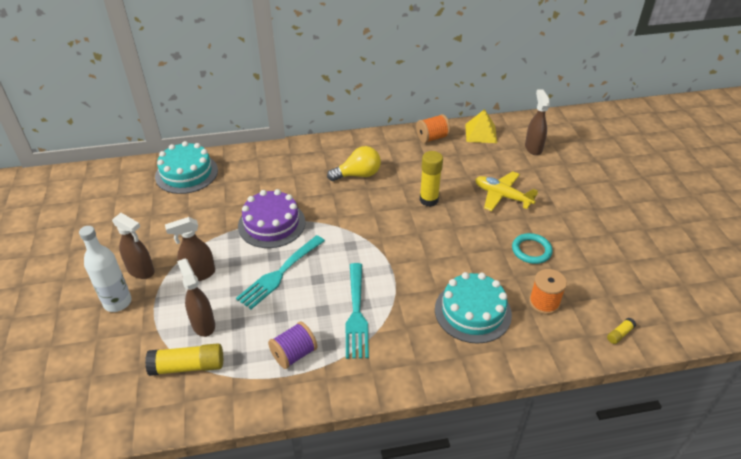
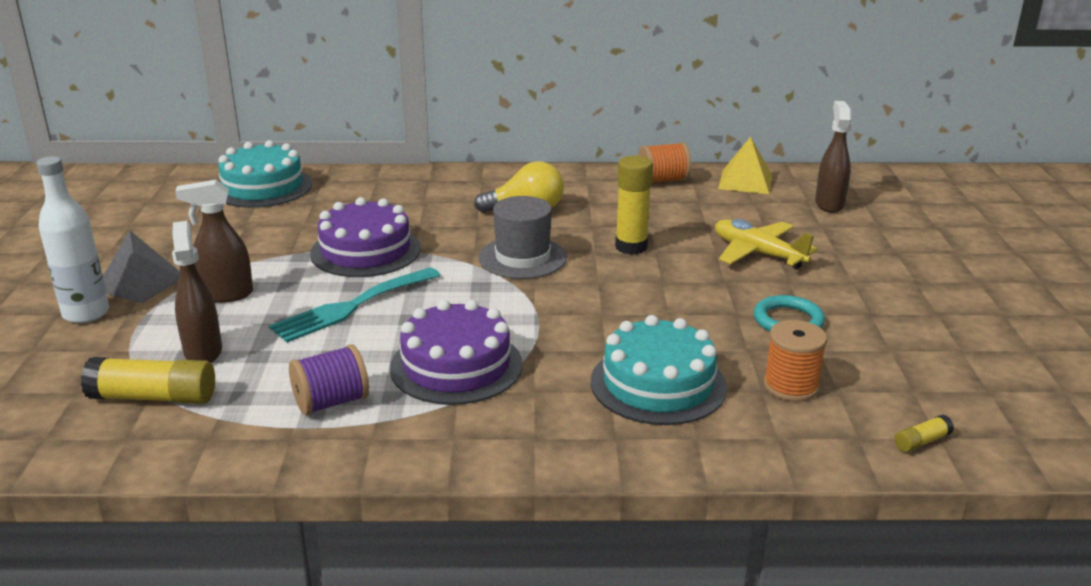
camera: 10 degrees right, 15 degrees down
(141, 271) = (140, 283): brown spray bottle -> grey pyramid
(356, 314) = (456, 366): turquoise fork -> purple cake
(368, 218) = (522, 258): none -> grey hat

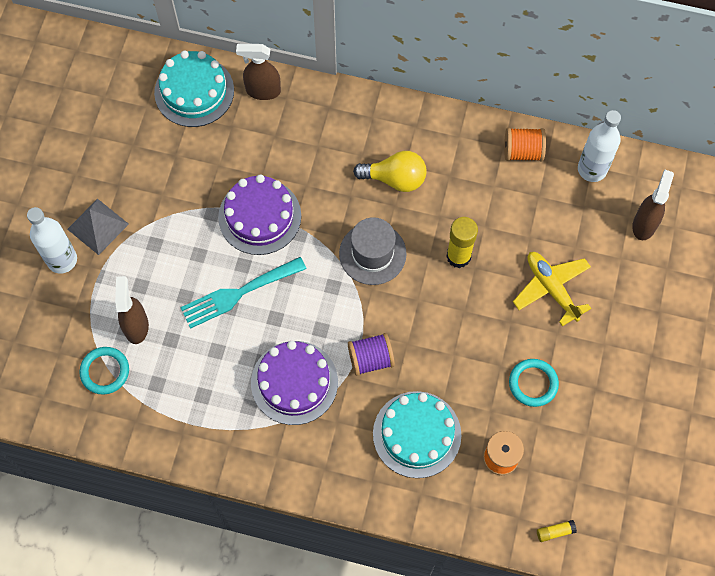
camera: 15 degrees right, 40 degrees up
(154, 397) = (105, 371): yellow glue stick -> turquoise ring
(226, 295) = (155, 257): brown spray bottle -> brown spray bottle (262, 91)
(331, 402) = (210, 403): purple spool -> purple spool (370, 359)
(745, 181) = (592, 169): yellow pyramid -> white bottle

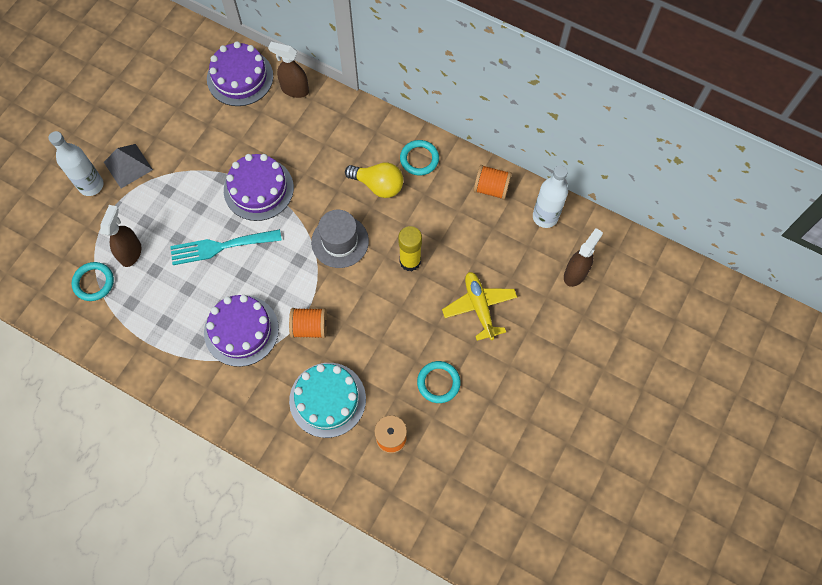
camera: 15 degrees right, 0 degrees up
(194, 91) = (240, 77): turquoise cake -> purple cake
(370, 359) = (310, 327): purple spool -> orange spool
(431, 137) = (419, 159): none -> turquoise ring
(555, 532) = (417, 513): yellow glue stick -> none

